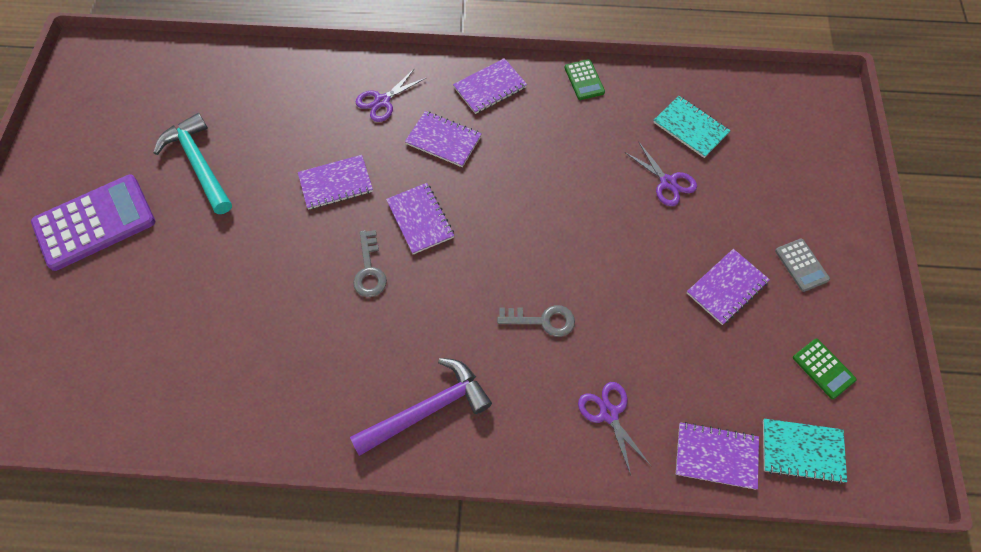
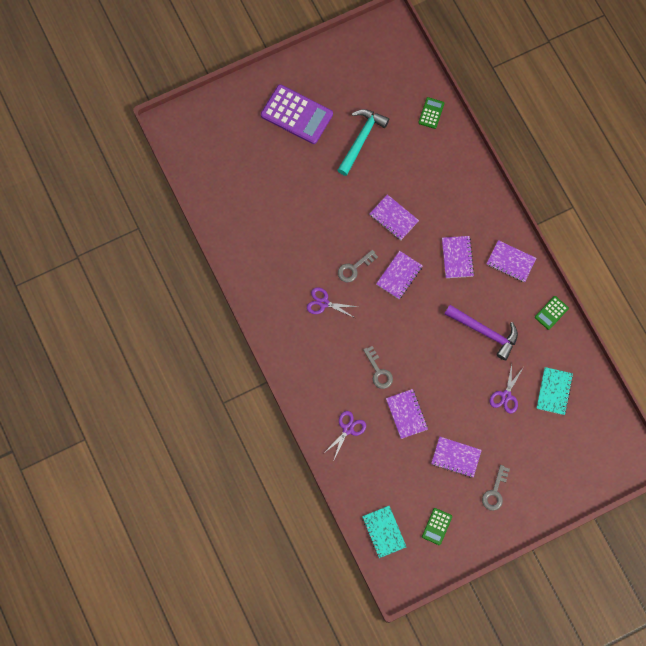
camera: 60 degrees right, 10 degrees up
(234, 71) = (431, 113): none -> green calculator
(382, 101) = (462, 208): purple scissors -> purple scissors (324, 303)
(427, 409) = (299, 341): purple hammer -> purple hammer (484, 332)
(716, 456) = (356, 491): purple notebook -> purple notebook (406, 414)
(801, 265) = (495, 492): grey calculator -> grey key

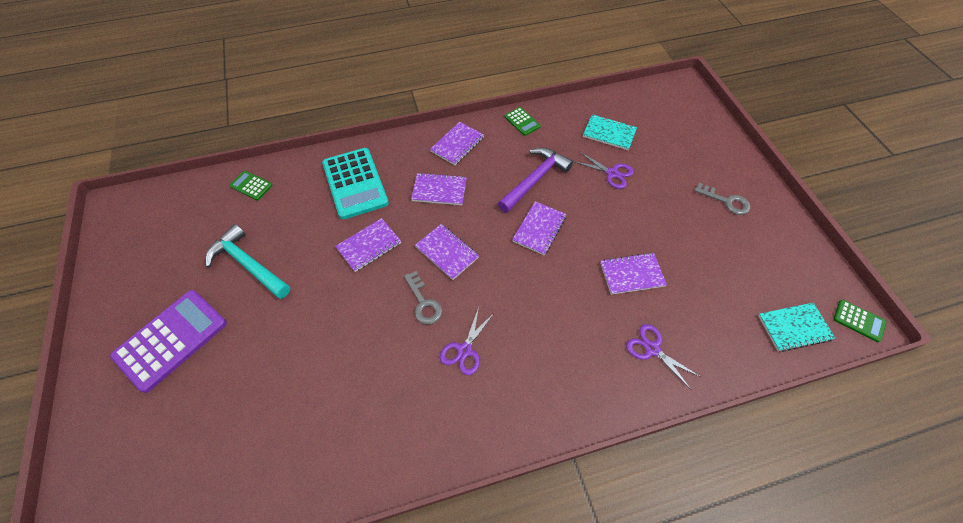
camera: 80 degrees left, 15 degrees down
(378, 371) = (572, 297): grey key -> none
(436, 526) = (777, 265): green calculator -> green calculator (858, 321)
(450, 190) = (355, 183): none -> turquoise calculator
(456, 457) = (687, 232): purple notebook -> purple notebook (539, 229)

